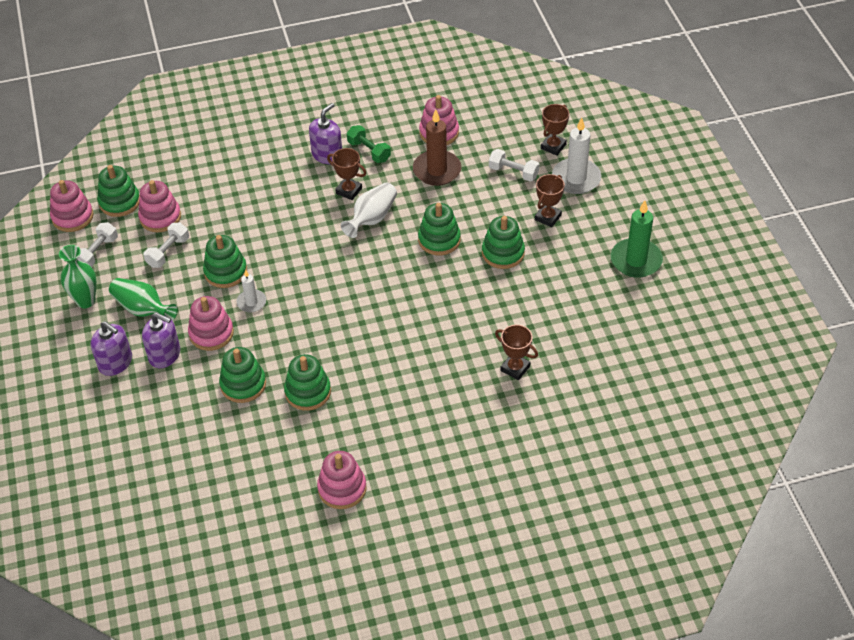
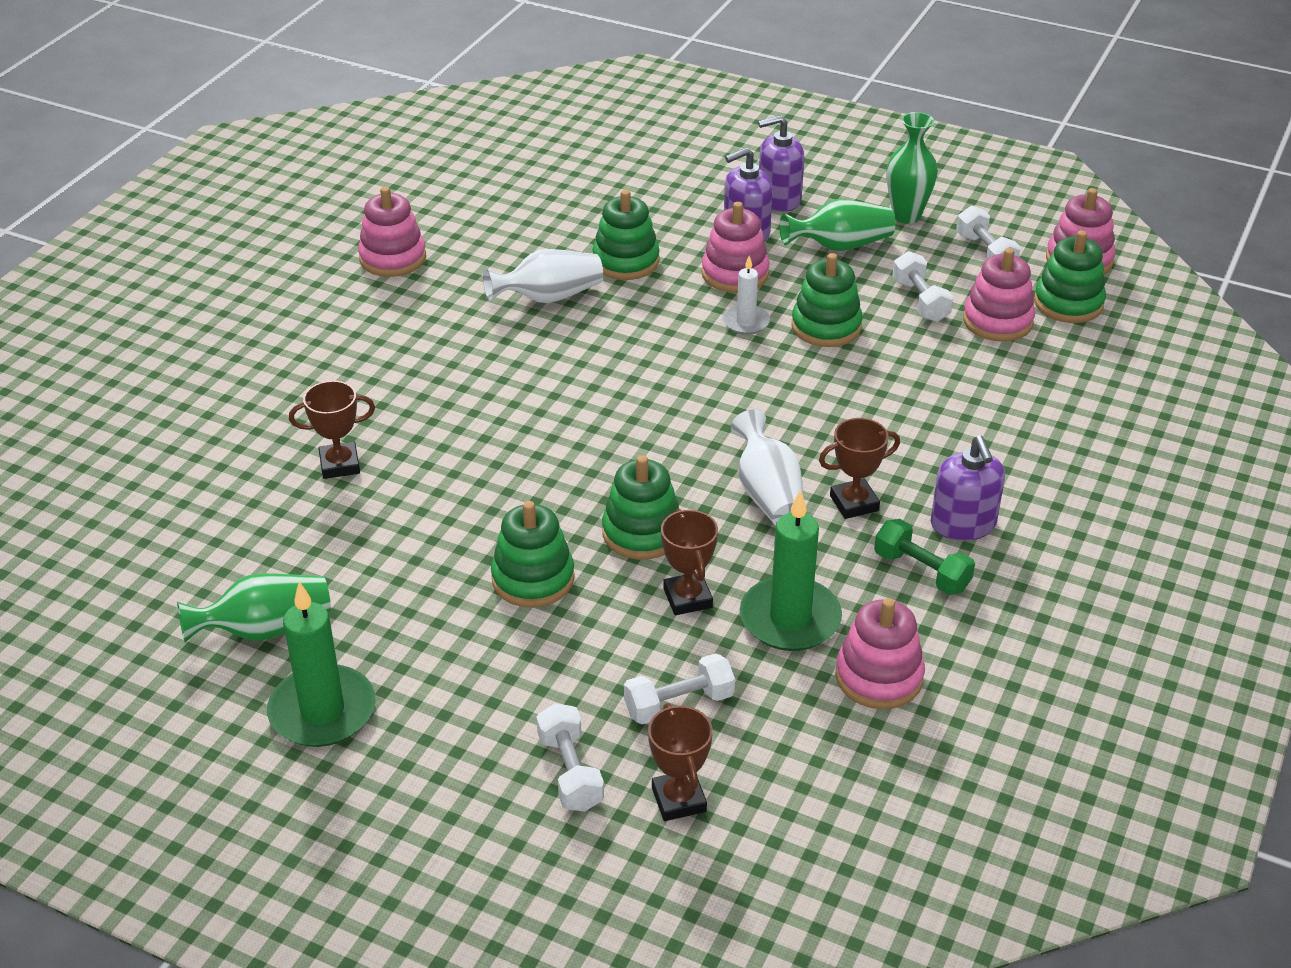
camera: 130 degrees right, 10 degrees down
(308, 392) = (549, 297): green stacking toy -> white vase
(369, 151) = (921, 571): green dumbbell -> green dumbbell turned 45 degrees clockwise
(437, 170) = (790, 619): brown candle -> green candle
(548, 217) = (534, 675): brown trophy -> brown trophy (687, 598)
(576, 178) = (570, 772): white candle -> white dumbbell
(624, 310) = (265, 629): none -> green vase

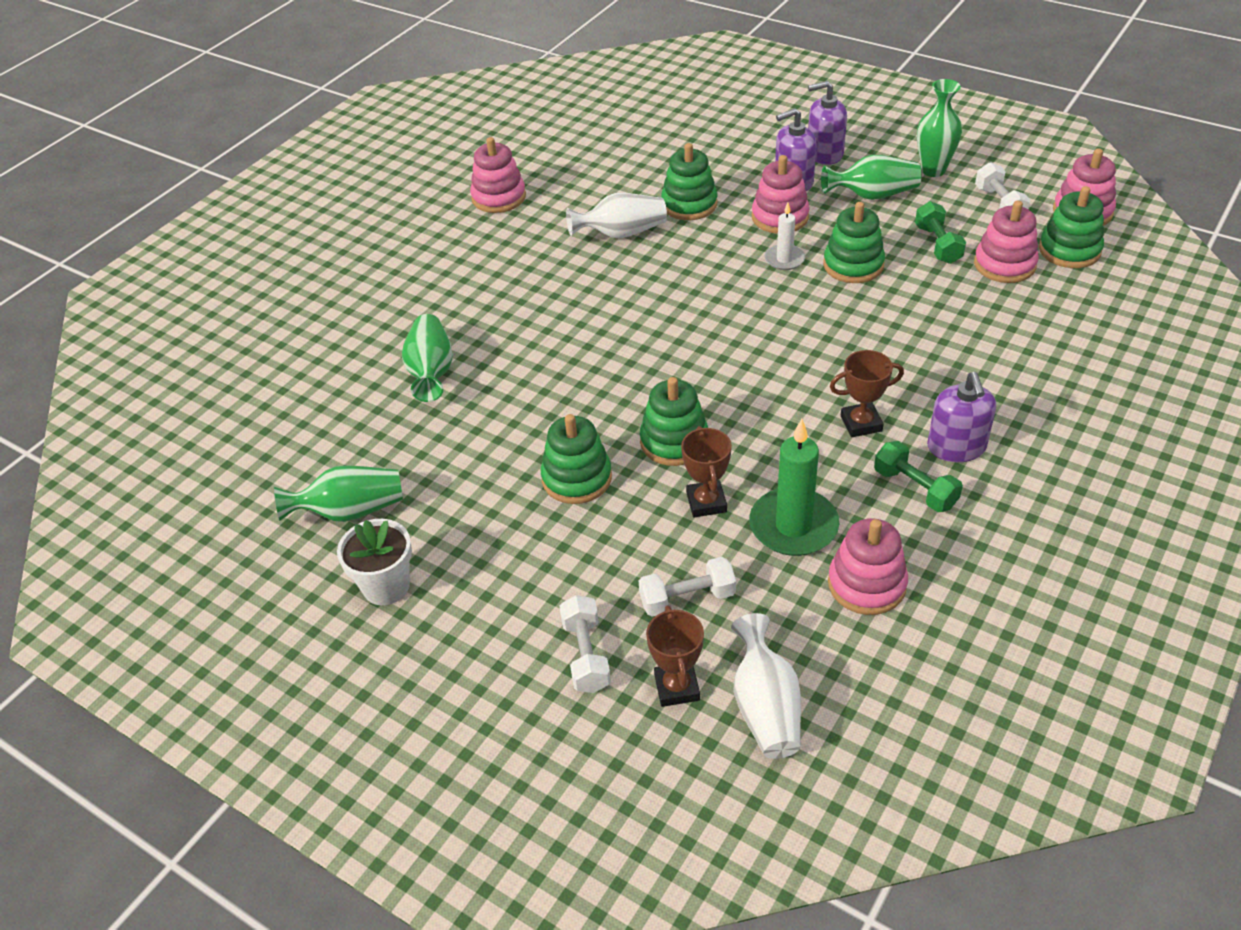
camera: 10 degrees right, 5 degrees up
(322, 711) = (386, 586): green candle -> white flower pot
(339, 465) = (431, 371): brown trophy -> green vase
(768, 494) = (787, 412): white vase -> white vase (765, 707)
(920, 301) = (937, 244): white dumbbell -> green dumbbell

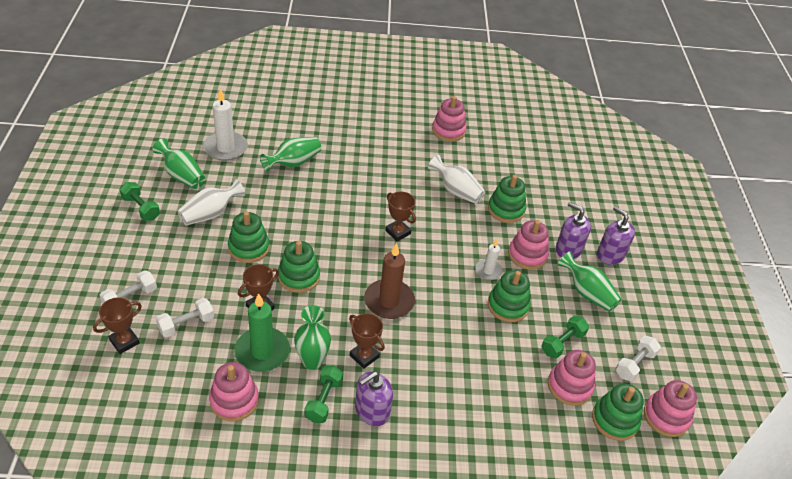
camera: 50 degrees right, 0 degrees up
(330, 438) = (225, 148): none -> white candle
(386, 586) = (141, 208): white flower pot -> green dumbbell
(658, 314) = (398, 232): none -> brown trophy
(687, 598) = (186, 324): white dumbbell -> white dumbbell turned 75 degrees counterclockwise
(765, 707) = (126, 383): white vase -> white vase (210, 214)
(779, 366) = (389, 301): none -> brown candle
(933, 170) = (641, 316): green vase -> green vase (312, 361)

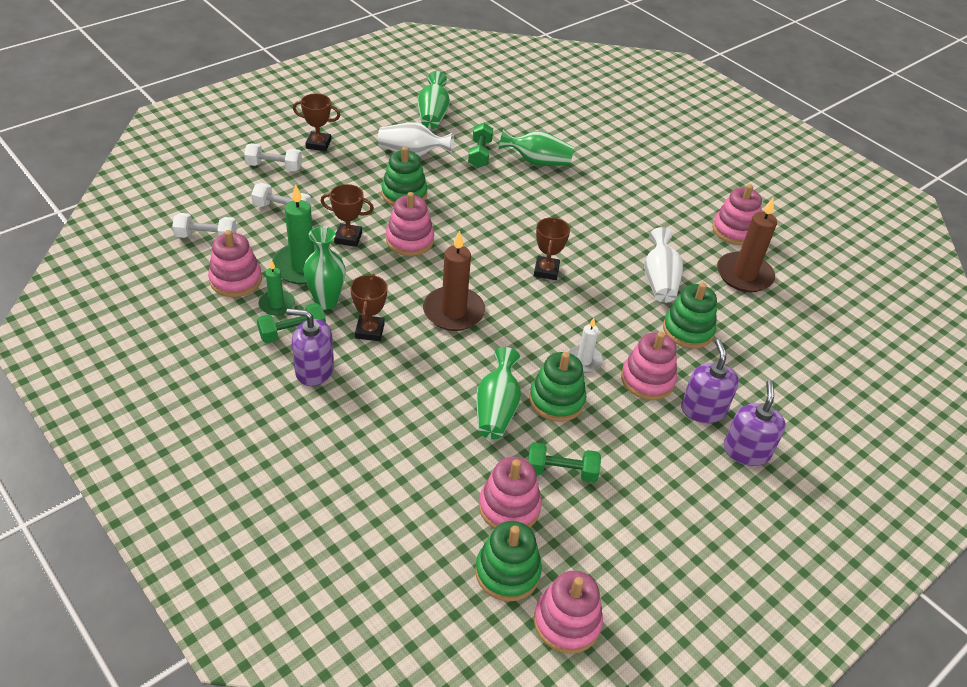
camera: 50 degrees right, 0 degrees up
(124, 341) = (229, 189): brown trophy -> brown trophy (318, 144)
(141, 208) = (370, 117): green dumbbell -> green dumbbell (480, 154)
(225, 148) = (497, 117): white candle -> none
(286, 392) = (277, 304): none -> green candle
(299, 277) = (409, 240): green stacking toy -> pink stacking toy
(486, 155) = (744, 275): none -> brown candle
(587, 293) = (660, 458): green vase -> green vase (496, 409)
(634, 364) = (609, 553): white dumbbell -> white dumbbell (206, 237)

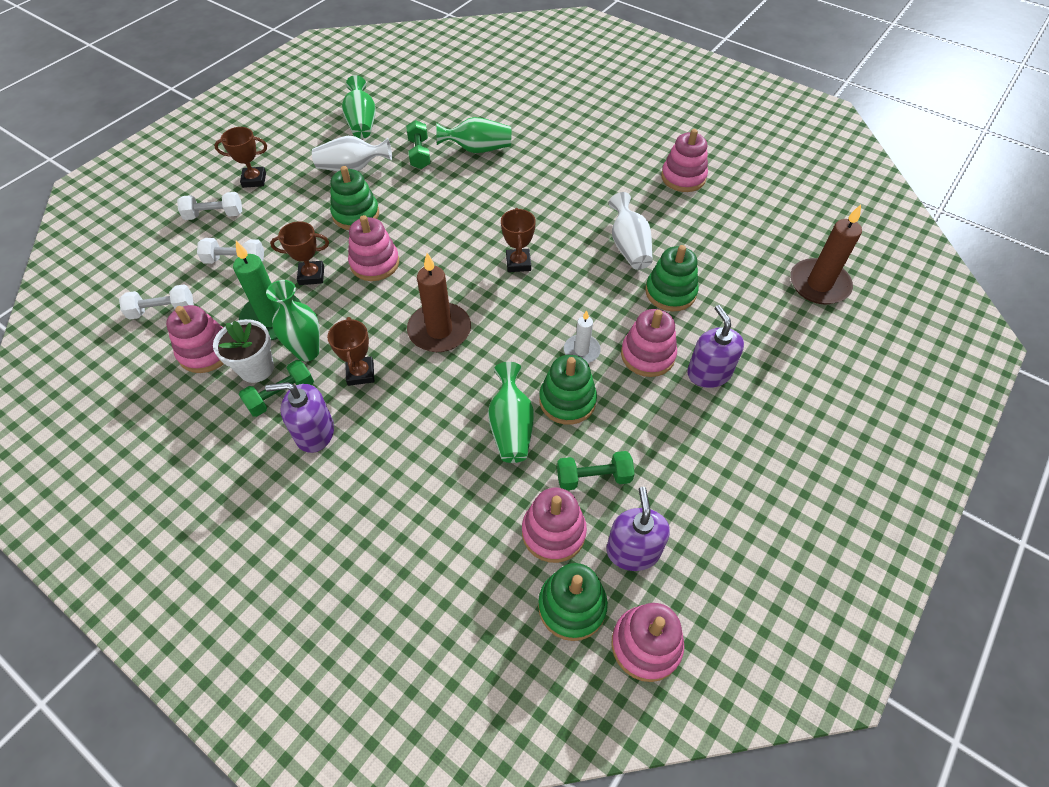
camera: 10 degrees left, 10 degrees up
(277, 304) = (256, 368): green candle -> white flower pot
(744, 275) = (705, 221): brown candle -> brown candle (819, 284)
(746, 451) = (761, 406): purple soap dispenser -> purple soap dispenser (633, 550)

